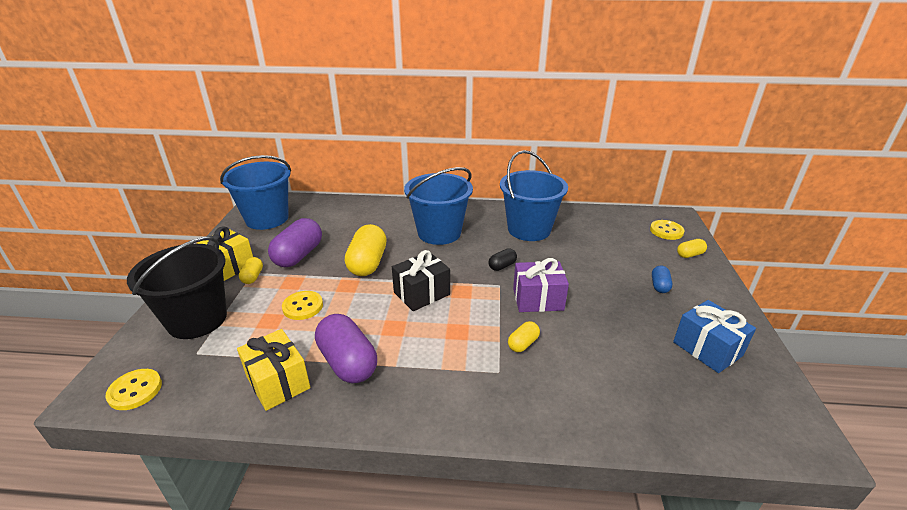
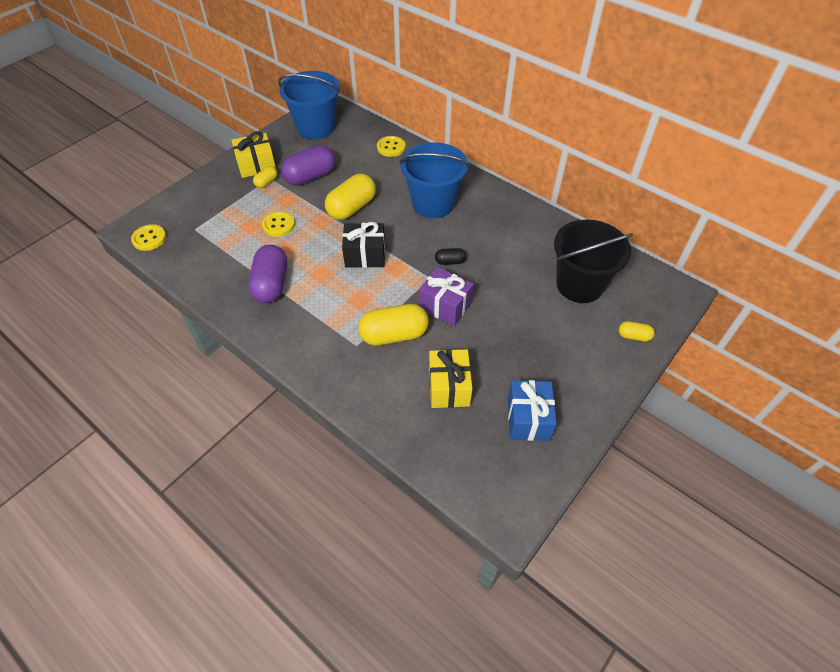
camera: 35 degrees right, 20 degrees up
(197, 320) = (211, 203): black bucket -> black bucket (579, 284)
(278, 382) = (223, 275): yellow gift -> yellow gift (449, 387)
(523, 344) = (394, 335): yellow capsule -> yellow capsule, size x2.02
(529, 229) = (513, 236): blue bucket -> none
(659, 286) = (561, 349): blue capsule -> none
(666, 231) = (646, 301): yellow button -> yellow button (391, 147)

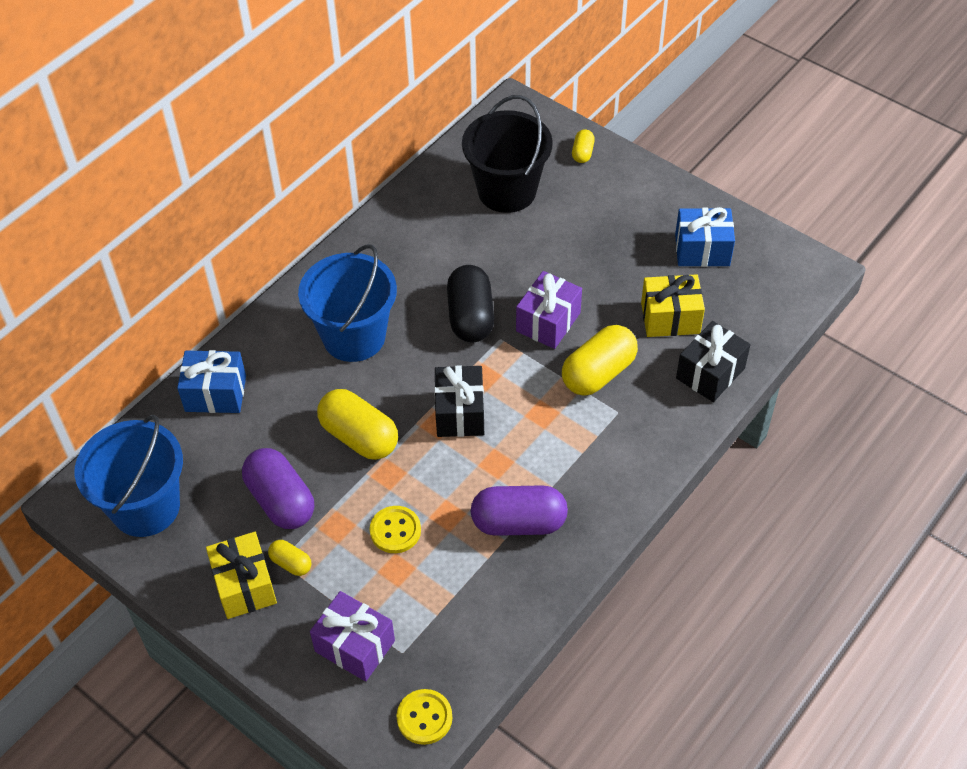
camera: 90 degrees left, 0 degrees up
(205, 209) = (354, 646): none -> purple gift
(389, 411) = (710, 373): none -> black gift
(391, 147) = (215, 393): yellow button -> blue gift
(394, 335) = (598, 373): yellow capsule -> yellow capsule turned 60 degrees clockwise
(450, 261) = (470, 317): black capsule -> black capsule, size x2.02

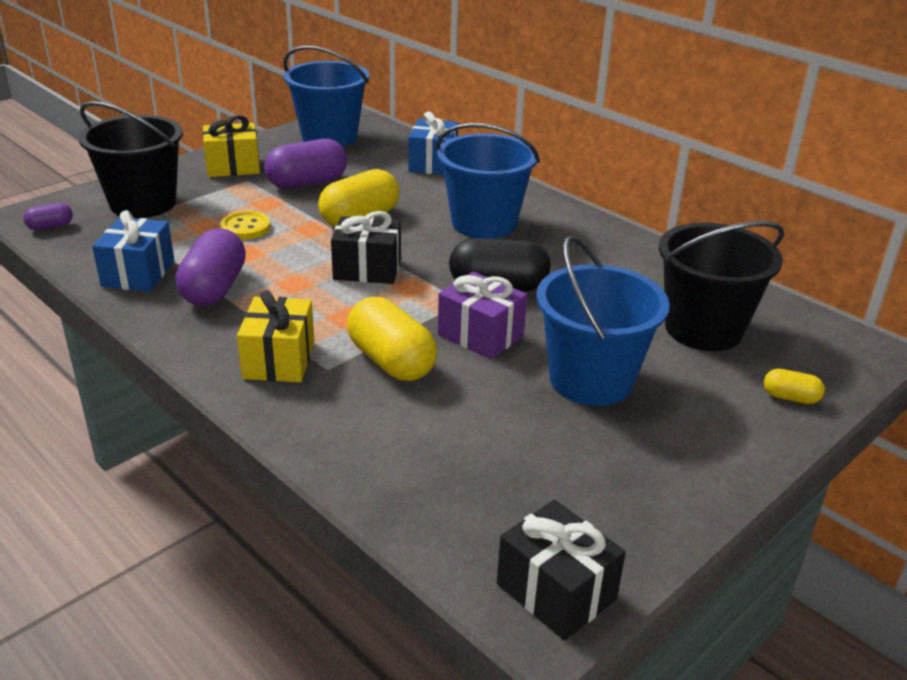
camera: 95 degrees right, 20 degrees down
(291, 563) = (242, 184): yellow capsule -> none
(354, 646) = (143, 203): purple gift -> black bucket
(424, 717) = (50, 226): yellow button -> purple capsule
(590, 254) = (591, 380): none -> blue bucket
(670, 318) = (468, 433): yellow gift -> yellow gift (279, 360)
(702, 250) = (598, 486): blue gift -> blue gift (138, 273)
(710, 373) = (360, 454): black gift -> black gift (556, 591)

